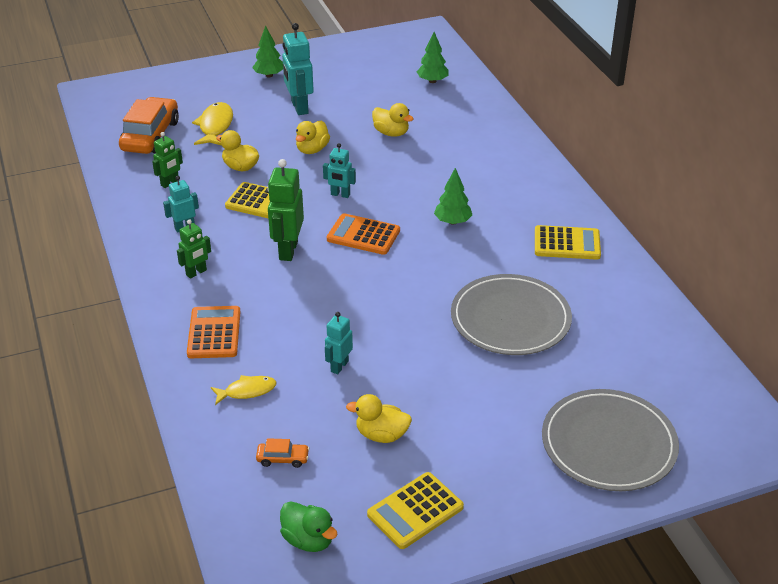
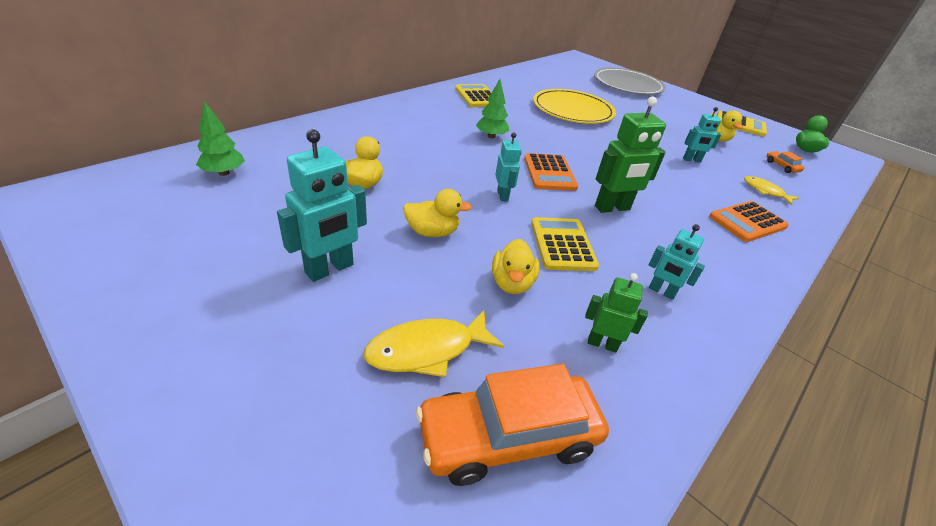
camera: 120 degrees left, 0 degrees up
(196, 273) = (706, 256): green robot -> none
(269, 75) = (221, 337): green tree -> none
(510, 319) = (572, 110): grey plate -> yellow plate

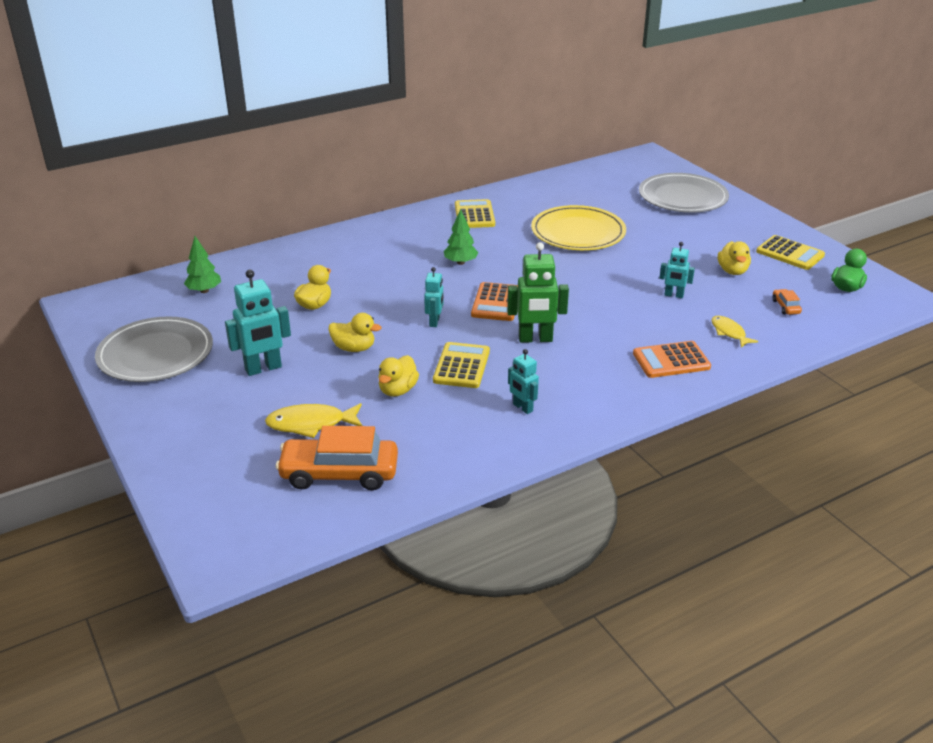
camera: 20 degrees right, 5 degrees down
(168, 260) = (155, 354): none -> grey plate
(602, 344) = (442, 435): green robot -> none

